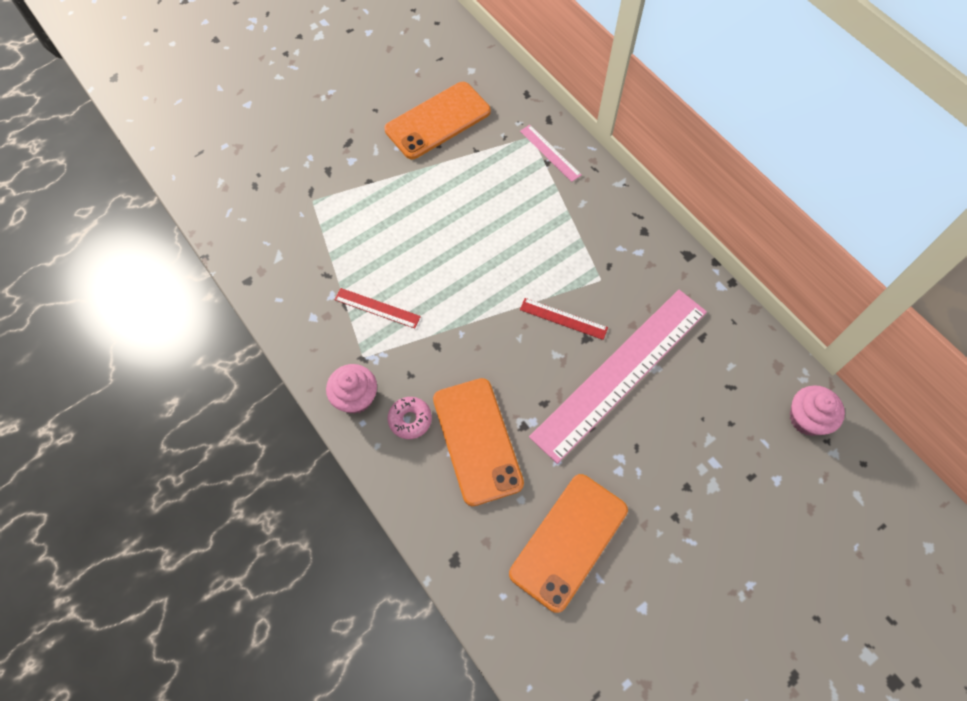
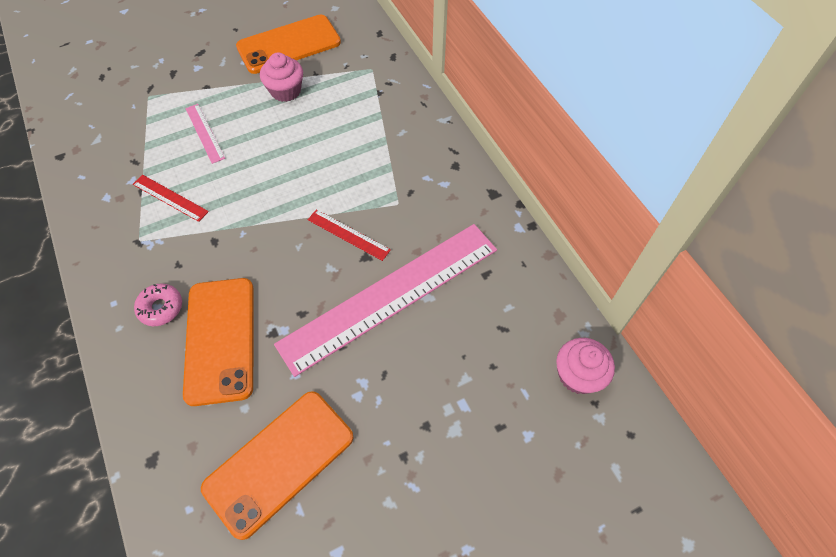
camera: 10 degrees right, 5 degrees down
(355, 397) = (116, 277): pink cupcake -> pink cupcake (286, 91)
(550, 153) = (385, 84): pink ruler -> pink ruler (205, 133)

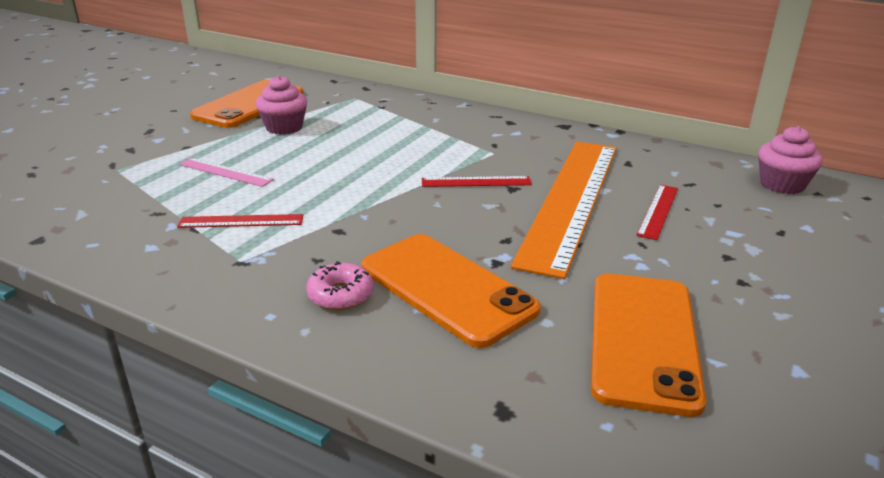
camera: 35 degrees left, 30 degrees down
(390, 296) = (571, 200): pink ruler -> orange ruler
(438, 346) = (658, 211): none -> red ruler

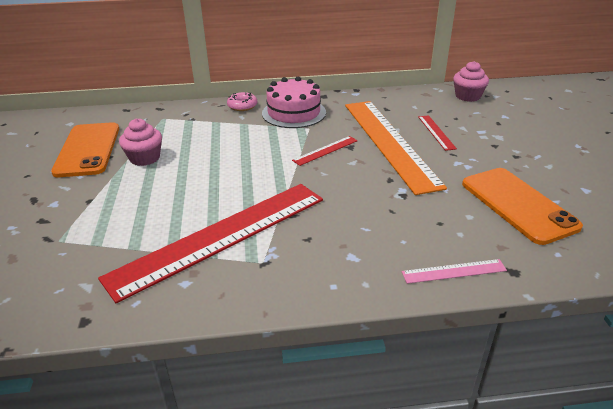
camera: 35 degrees left, 5 degrees up
(225, 172) = (153, 207): pink ruler -> pink ruler (454, 271)
(241, 221) = (221, 236): red ruler -> red ruler, size x2.49
(340, 295) = (353, 253): pink donut -> pink donut (242, 106)
(447, 288) = (401, 221): orange phone -> none
(500, 133) = (294, 113): none -> pink cake

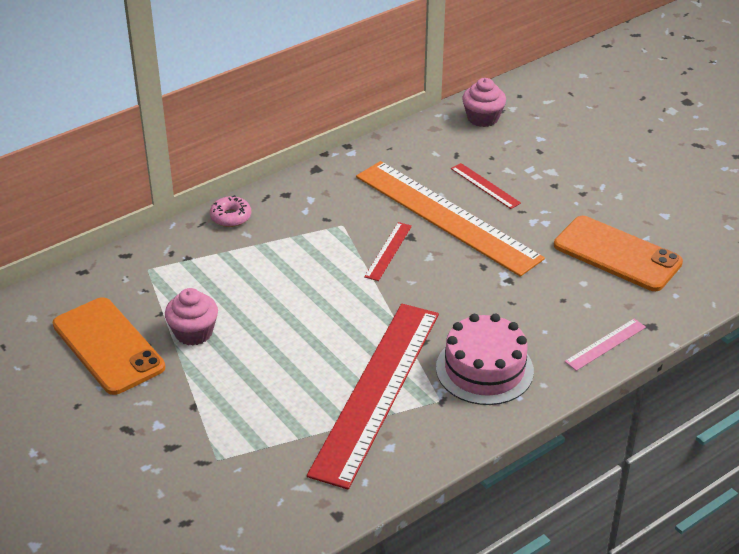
camera: 30 degrees left, 5 degrees up
(294, 113) = (304, 207): pink cake -> pink cake (484, 369)

